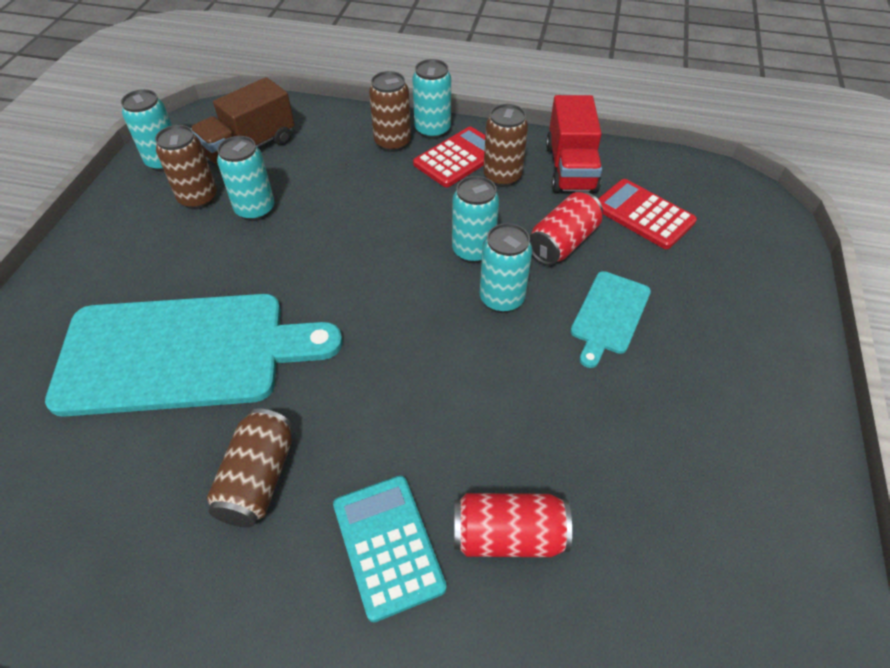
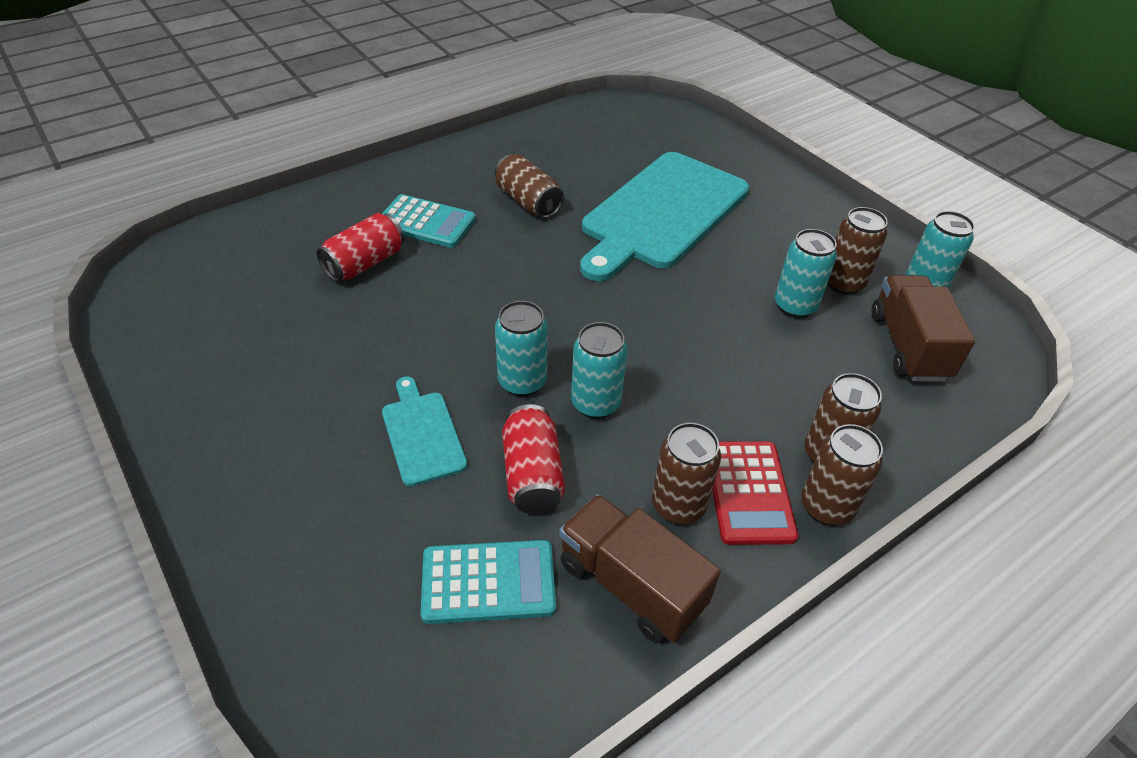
camera: 130 degrees right, 5 degrees down
(432, 130) = (826, 507): turquoise can -> brown can
(570, 168) = (631, 584): red truck -> brown truck
(643, 214) = (488, 582): red calculator -> turquoise calculator

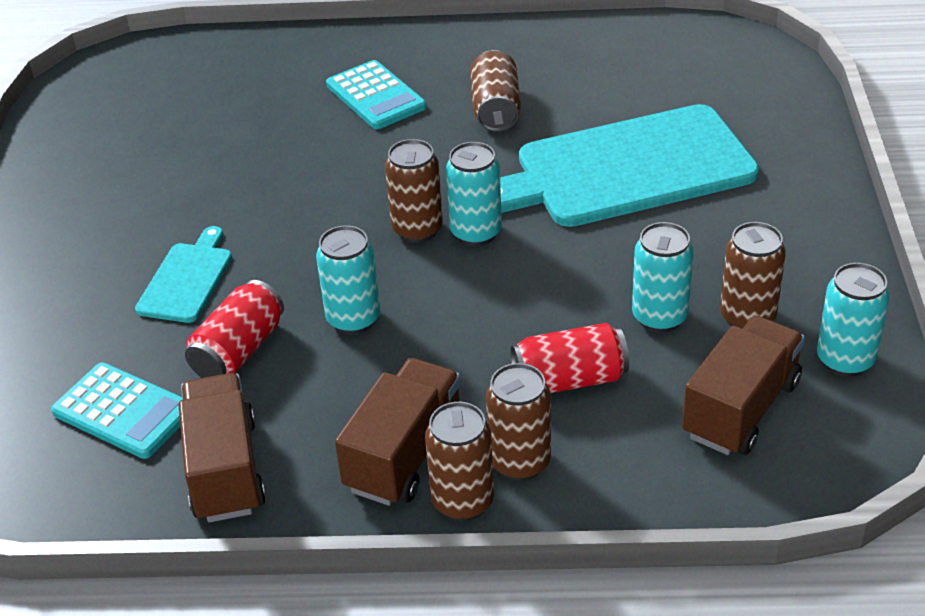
camera: 40 degrees right, 5 degrees down
(365, 263) = (284, 116): red can -> red can (569, 380)
(522, 382) = (310, 273): turquoise can -> turquoise can (476, 233)
(678, 505) = (331, 433): brown can -> brown can (417, 229)
(748, 492) = (405, 454): red calculator -> brown truck

